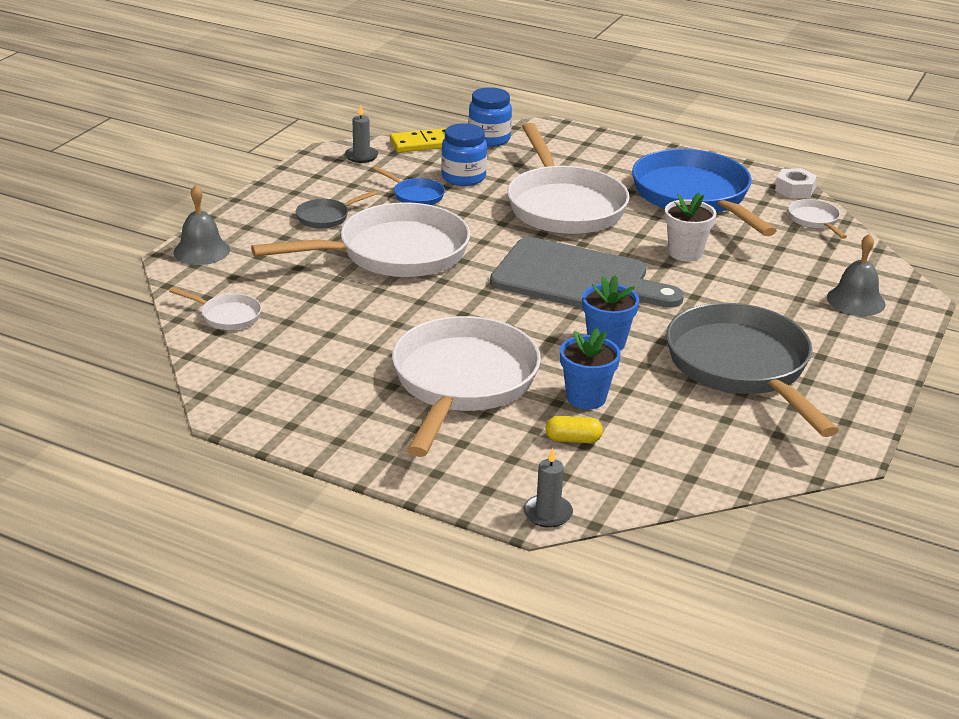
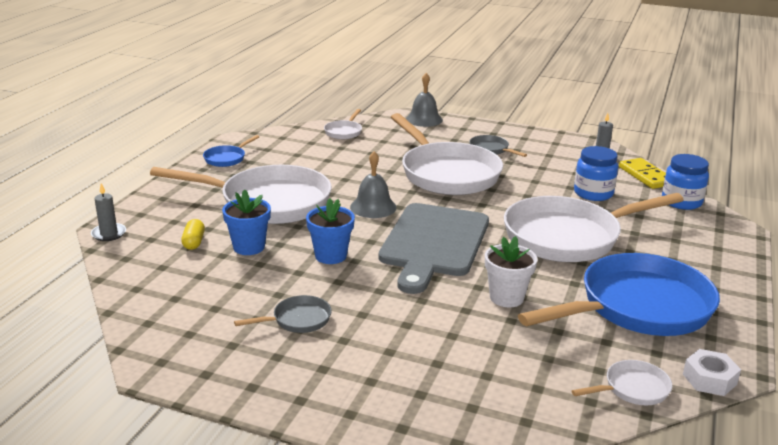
camera: 85 degrees right, 5 degrees down
(416, 195) = (546, 177): blue pan -> blue pan (227, 158)
(741, 367) = (298, 320): grey pan -> grey pan, size x0.42
(856, 300) = (444, 403): grey bell -> grey bell (373, 207)

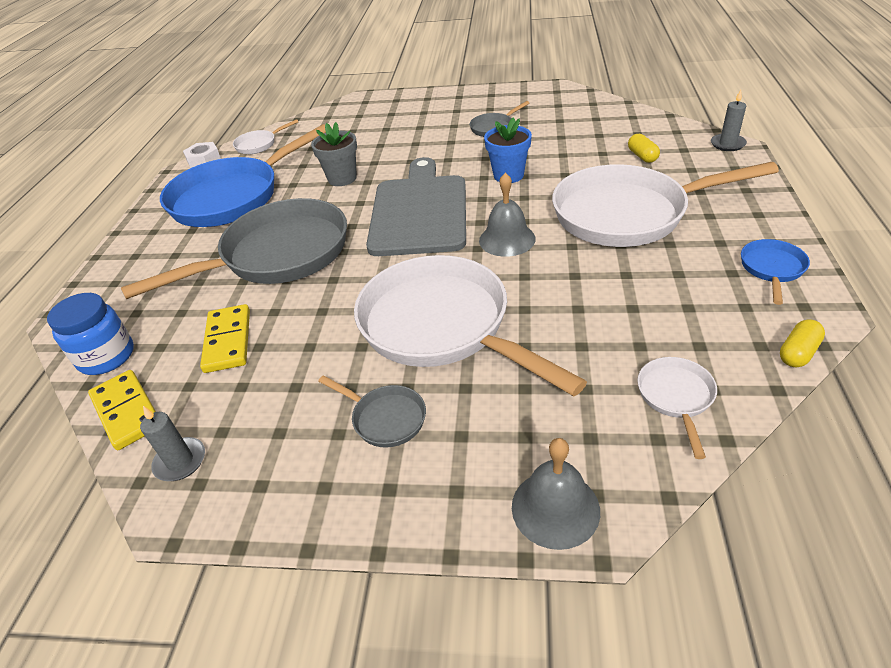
camera: 170 degrees right, 15 degrees up
(249, 247) = (588, 164): blue flower pot -> none
(269, 133) = (798, 352): none -> yellow capsule
(506, 297) = (342, 178): white flower pot -> grey flower pot
(568, 237) = (278, 255): white pan -> grey pan
(593, 193) = (228, 341): blue jar -> yellow domino

